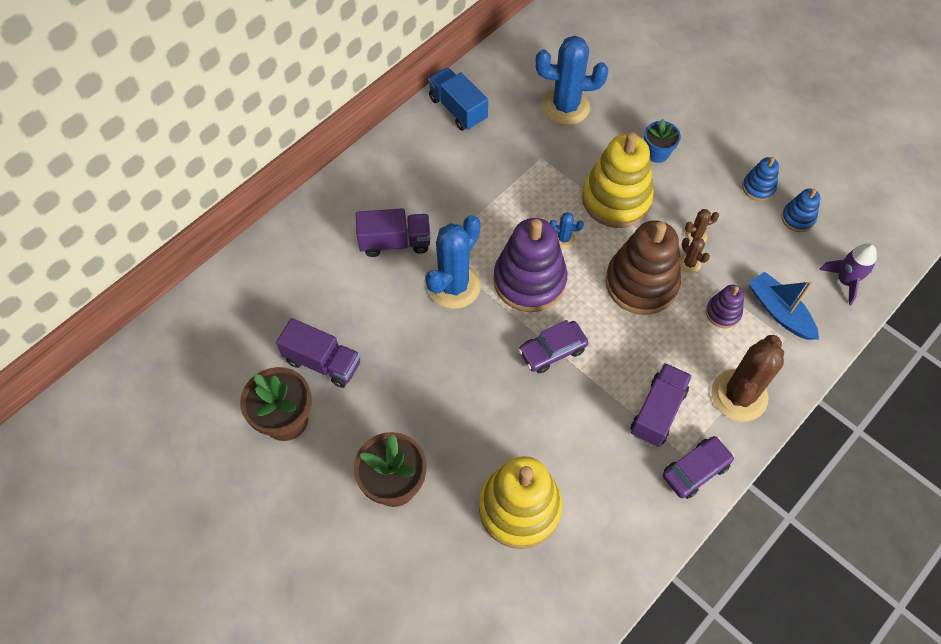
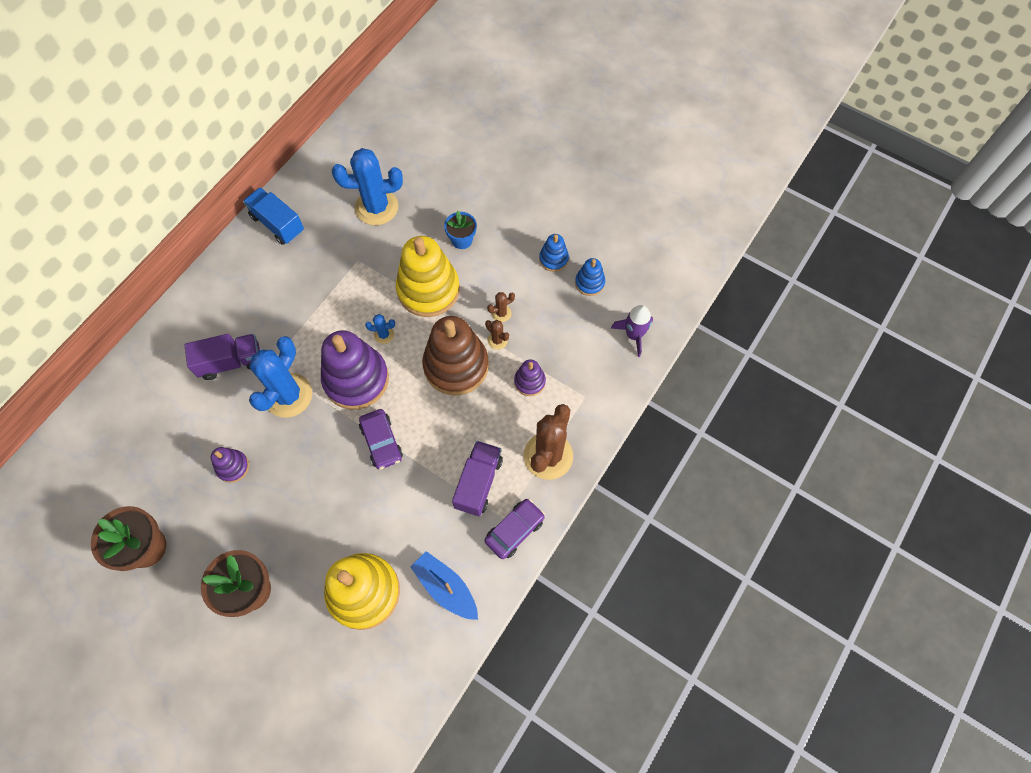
camera: 10 degrees left, 5 degrees up
(323, 362) = (175, 487): purple truck -> none
(387, 351) = (233, 467): none -> purple stacking toy
(552, 351) = (381, 442): purple car -> purple car turned 75 degrees counterclockwise
(779, 311) = (578, 373): blue boat -> blue boat (446, 588)

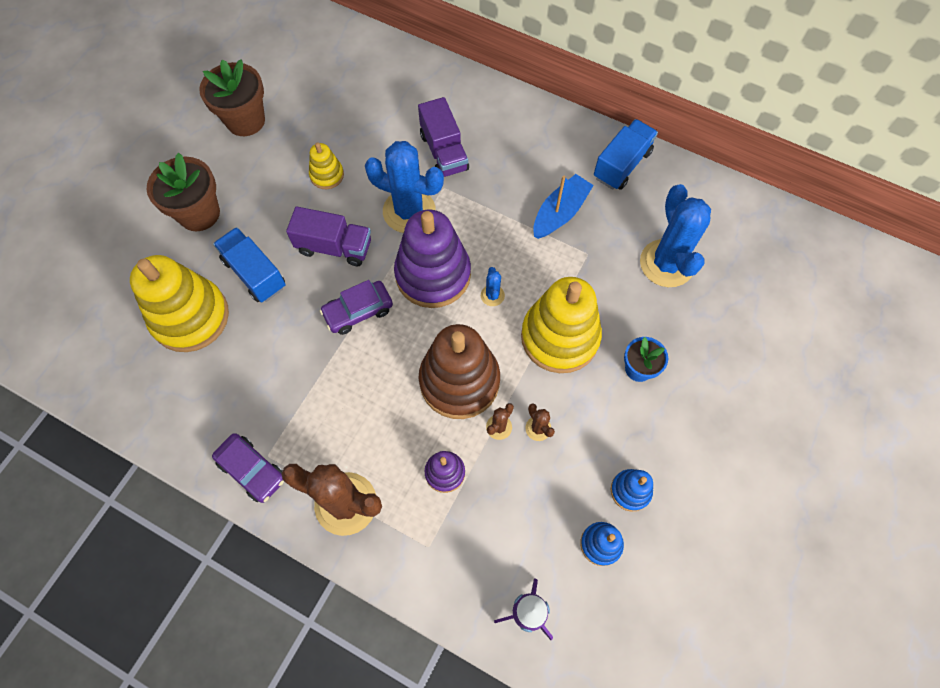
camera: 85 degrees right, 0 degrees up
(233, 467) = (327, 175): purple stacking toy -> yellow stacking toy
(328, 533) = (255, 273): none -> blue truck
(446, 588) = (189, 400): blue boat -> blue boat (560, 213)
(478, 483) = (310, 422): purple truck -> purple truck (334, 247)

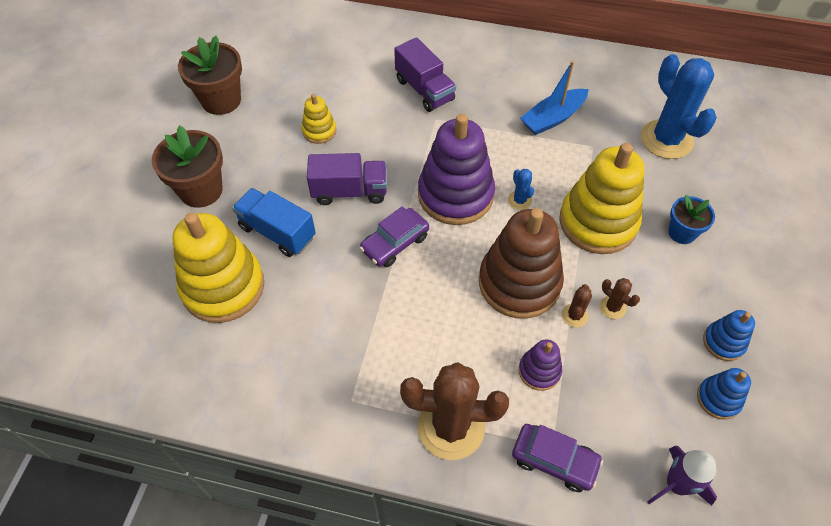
camera: 15 degrees left, 10 degrees down
(252, 470) = (340, 419): purple car -> purple car (554, 460)
(409, 211) = (411, 145): blue cactus -> none
(560, 213) = (553, 118): blue boat -> blue boat turned 150 degrees counterclockwise
(622, 165) = (591, 69): blue truck -> none

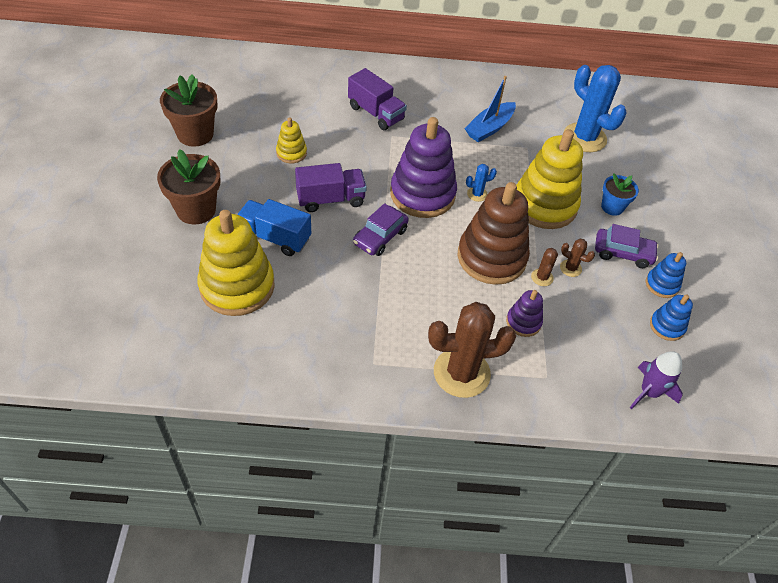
camera: 15 degrees left, 5 degrees down
(519, 200) = (477, 194): blue cactus -> blue cactus turned 75 degrees counterclockwise
(554, 460) = (551, 387): purple car -> purple car (623, 253)

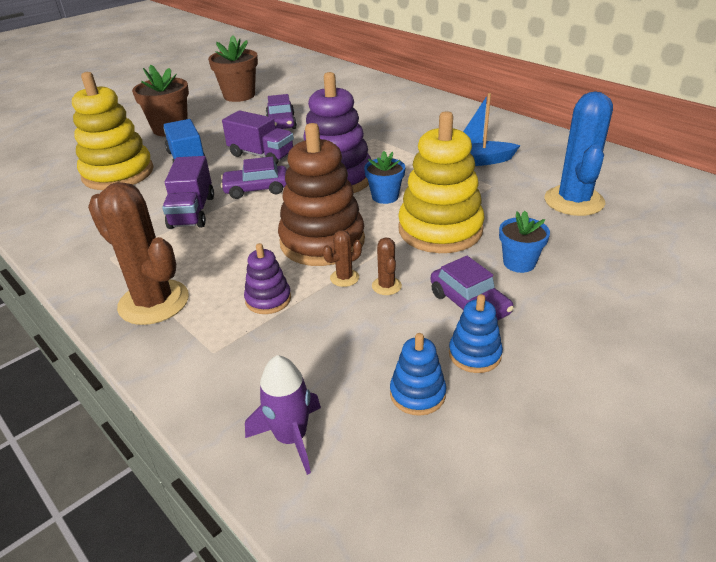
camera: 50 degrees right, 15 degrees down
(291, 153) = (281, 123): yellow stacking toy -> purple car
(376, 113) = (384, 122): purple truck -> purple truck (192, 212)
(477, 194) = (385, 197): blue cactus -> blue flower pot

